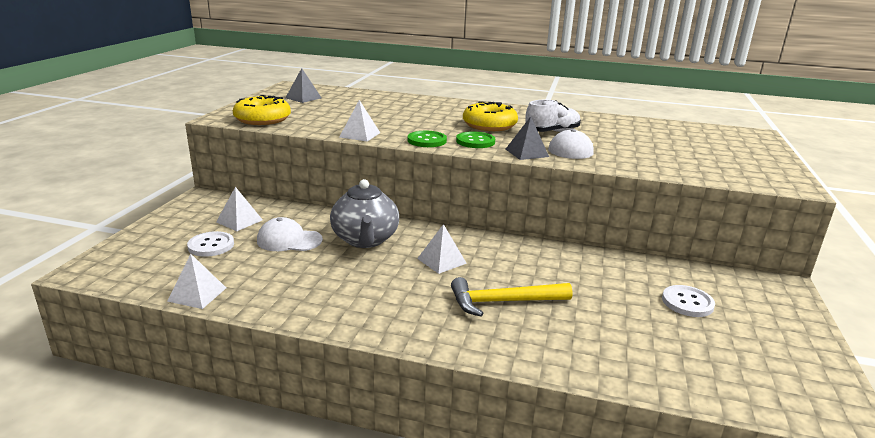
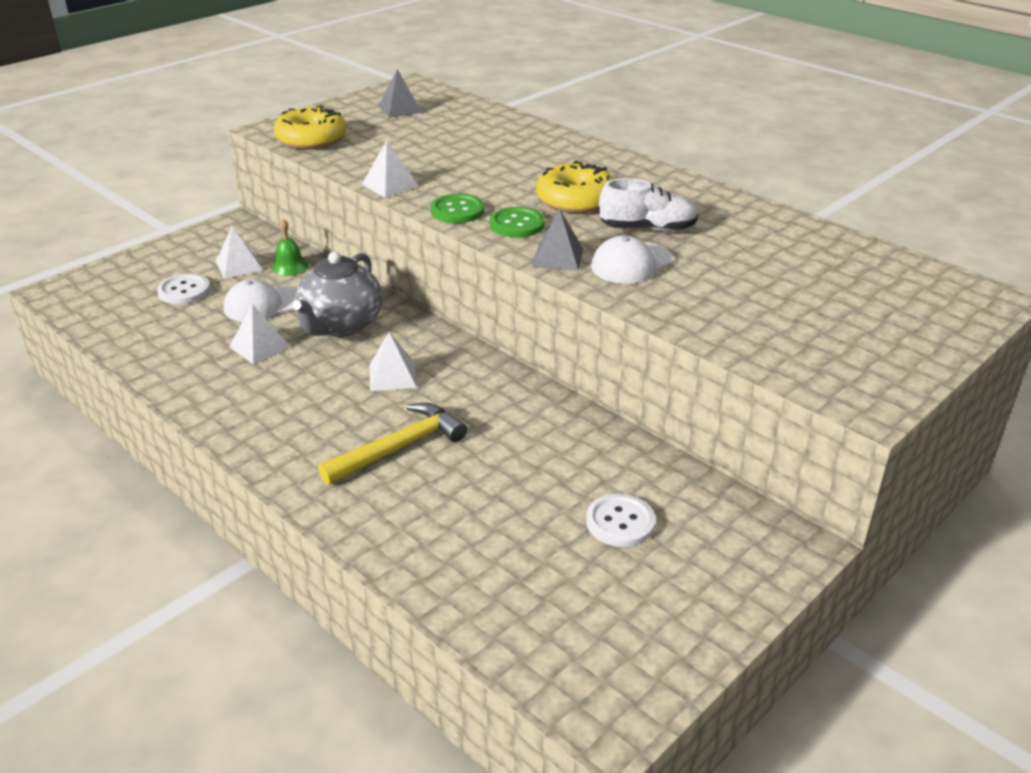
camera: 30 degrees right, 10 degrees up
(197, 294) = (121, 345): white pyramid -> white pyramid (259, 347)
(281, 213) = (290, 266): none -> green bell
(289, 240) = (263, 304): white cap -> white cap turned 60 degrees counterclockwise
(503, 302) = (399, 447): yellow hammer -> yellow hammer turned 120 degrees clockwise

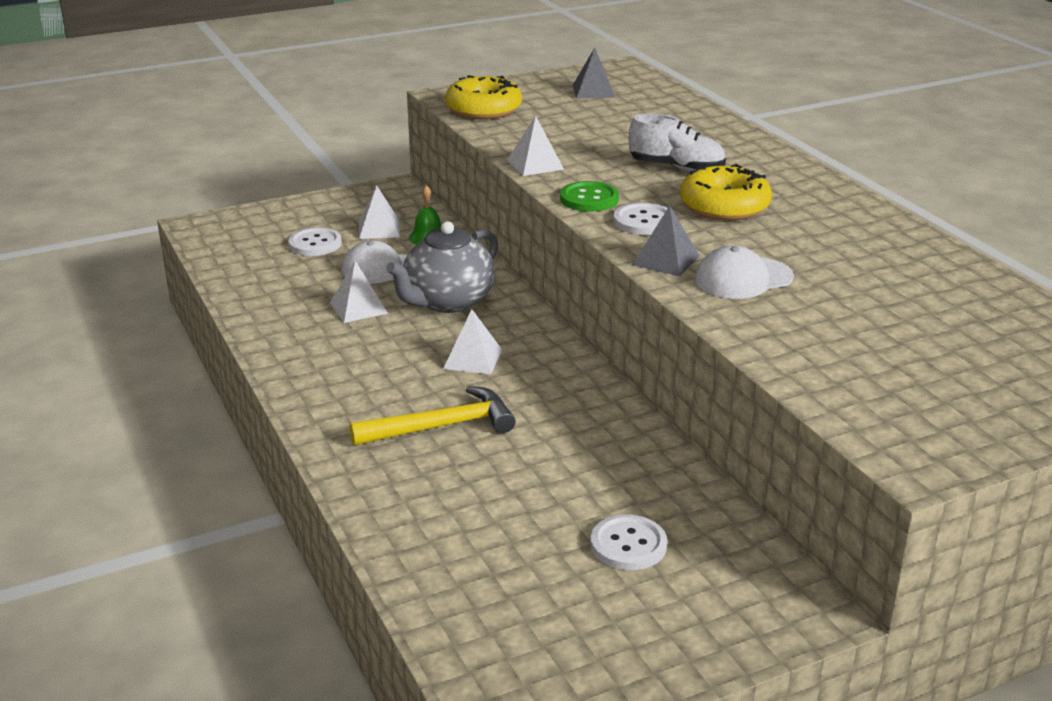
camera: 20 degrees right, 5 degrees down
(517, 224) = (643, 221): green button -> white button
(647, 229) = (786, 247): white shoe -> white shoe (676, 168)

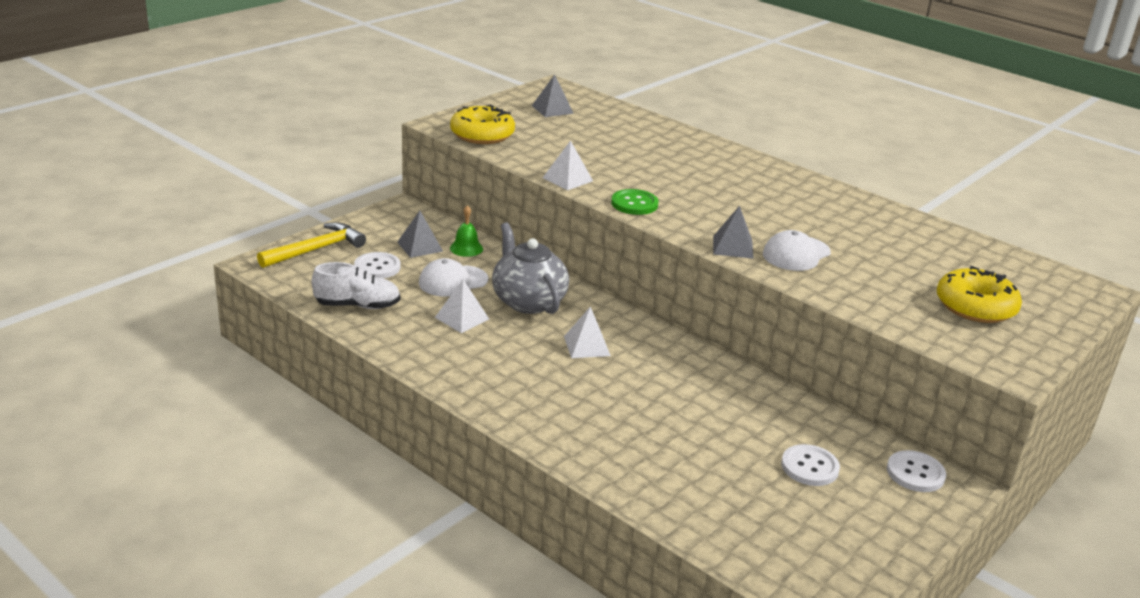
camera: 25 degrees left, 0 degrees up
(379, 229) = (420, 246): white pyramid -> grey pyramid
(442, 427) = (610, 405): yellow hammer -> yellow hammer (316, 249)
(447, 301) = (528, 301): grey teapot -> grey teapot turned 135 degrees clockwise
(643, 221) = (689, 217): white button -> white button (915, 473)
(676, 168) = (673, 170): white shoe -> white shoe (357, 306)
(724, 206) = (733, 198): yellow donut -> yellow donut (975, 306)

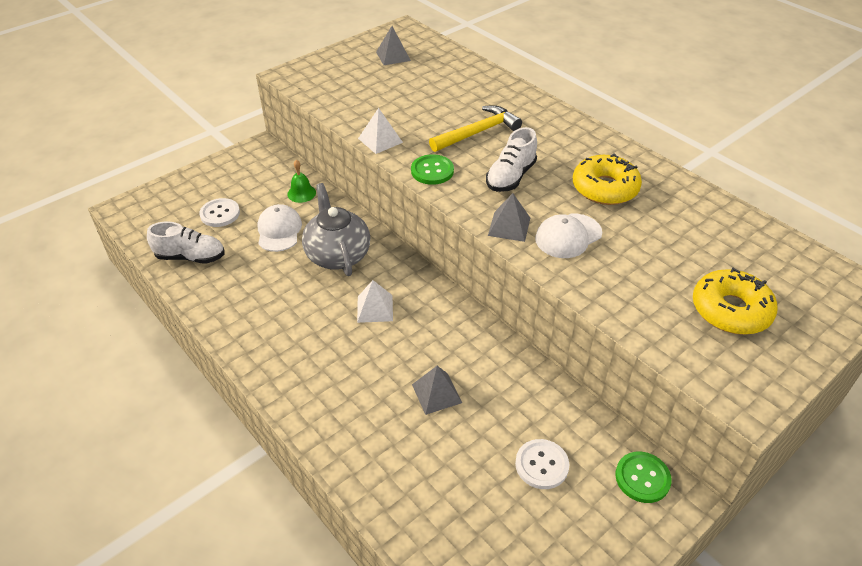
camera: 10 degrees right, 15 degrees up
(316, 249) = (175, 193): yellow hammer -> yellow hammer (478, 132)
(420, 246) = (262, 191): grey pyramid -> grey pyramid (436, 393)
(453, 281) = (279, 230): white cap -> white cap turned 105 degrees clockwise
(462, 318) = (275, 273): white pyramid -> none
(482, 135) = (321, 87): yellow donut -> yellow donut (605, 188)
(719, 208) = (510, 177): none -> white shoe
(915, 473) = (642, 478): white button -> green button

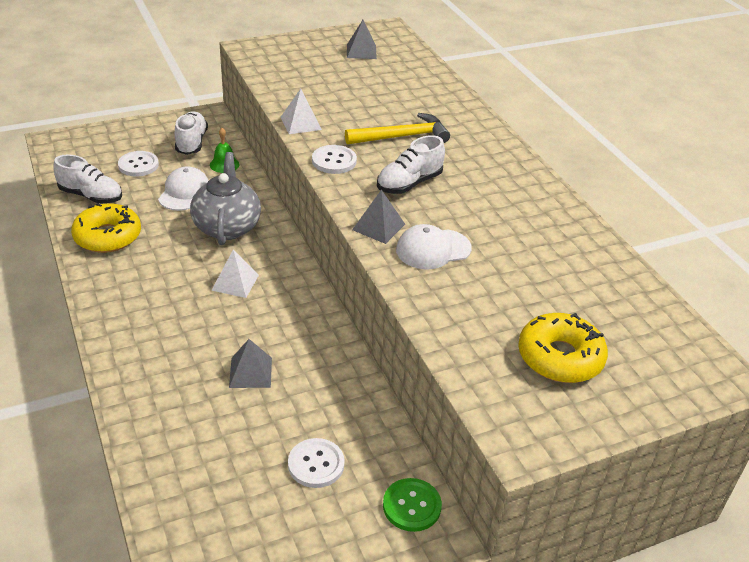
camera: 15 degrees right, 5 degrees down
(259, 179) = (191, 142): none -> white shoe
(432, 171) = (334, 161): green button -> white button
(605, 188) = (500, 215): yellow donut -> yellow donut (108, 236)

